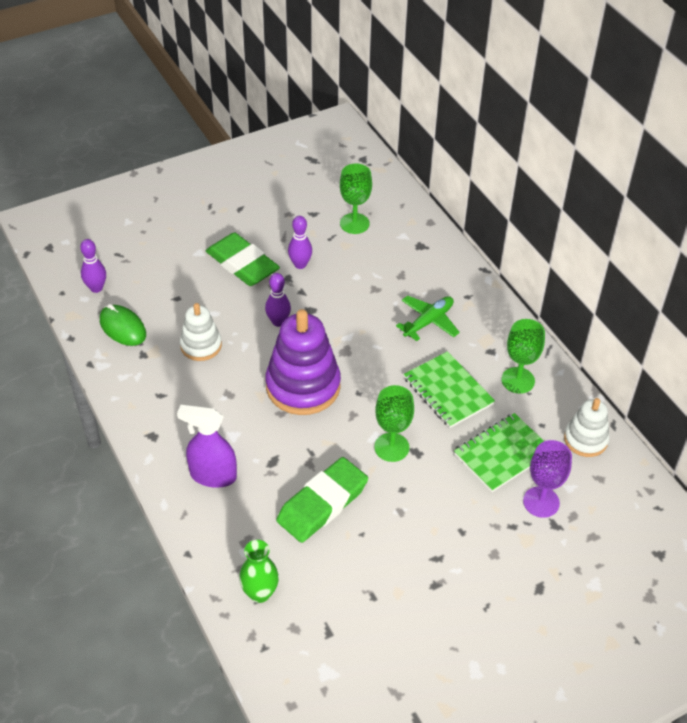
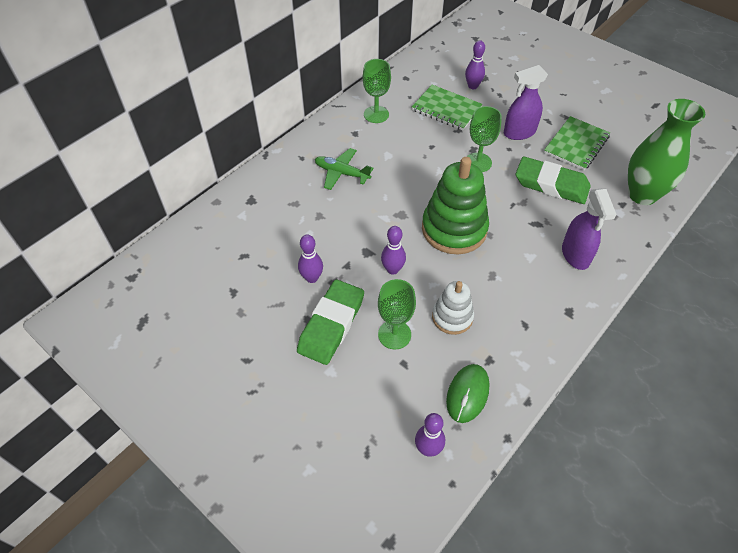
camera: 110 degrees left, 5 degrees up
(260, 593) = (642, 194): green vase -> green vase, size x1.79
(303, 386) = (454, 229): purple stacking toy -> green stacking toy
(354, 223) = (237, 254): green goblet -> green goblet (394, 334)
(426, 513) = (519, 132): none -> purple spray bottle
(448, 391) = (407, 146): green notebook -> green notebook (576, 145)
(541, 502) = (472, 86): purple goblet -> purple bowling pin
(585, 439) = (410, 76): white stacking toy -> none

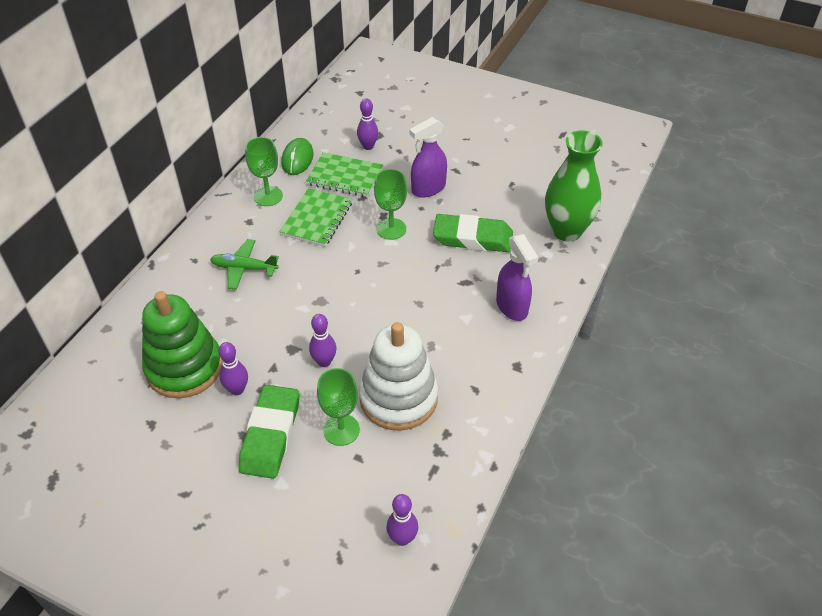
camera: 15 degrees left, 5 degrees down
(452, 317) = (398, 398): white stacking toy -> white stacking toy, size x1.76
(454, 229) = (381, 305): green stacking toy -> green stacking toy (184, 367)
(467, 394) = (431, 473): green mouse -> green mouse (297, 159)
(576, 145) = (490, 191): green notebook -> green notebook (317, 219)

